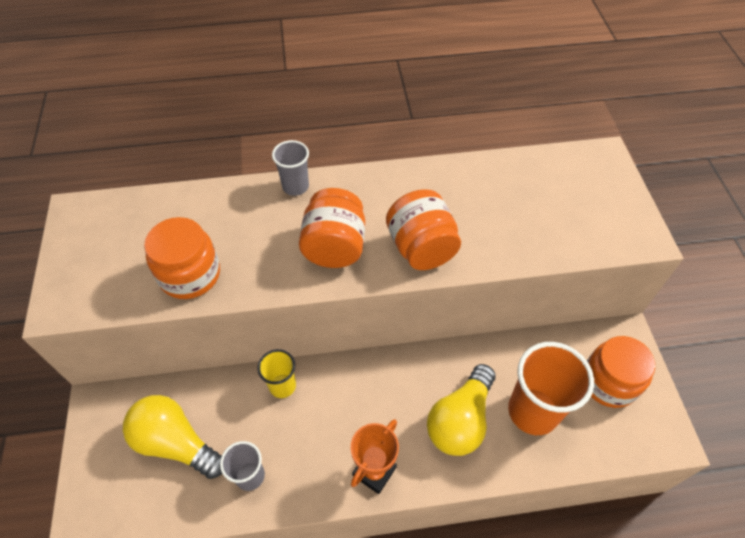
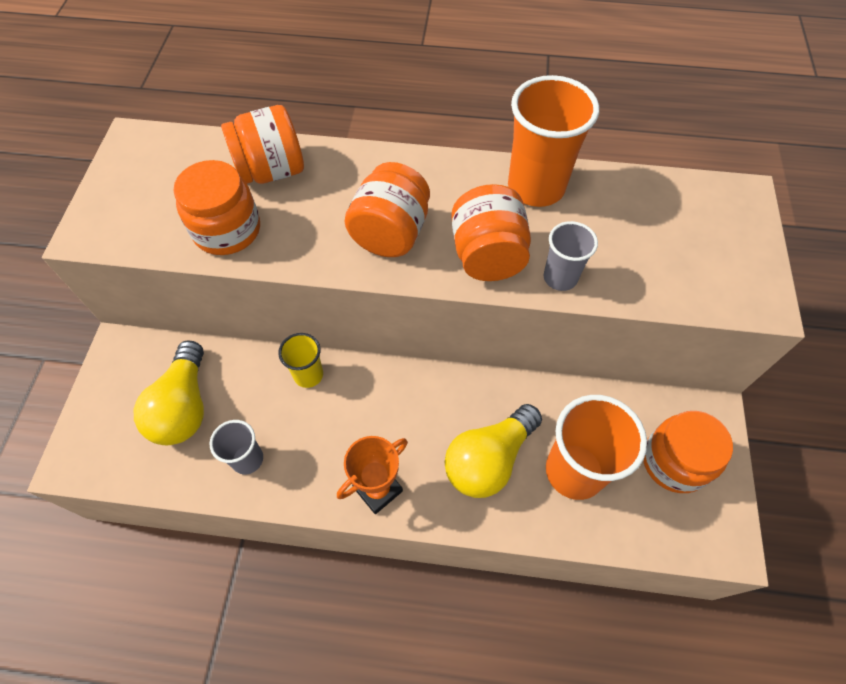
camera: 15 degrees right, 5 degrees up
(176, 443) = (184, 406): yellow light bulb -> yellow light bulb turned 135 degrees counterclockwise
(213, 214) = (271, 171): none -> orange jar
(295, 186) = (369, 159): grey cup -> grey cup (560, 278)
(442, 182) = (536, 187): none -> orange cup

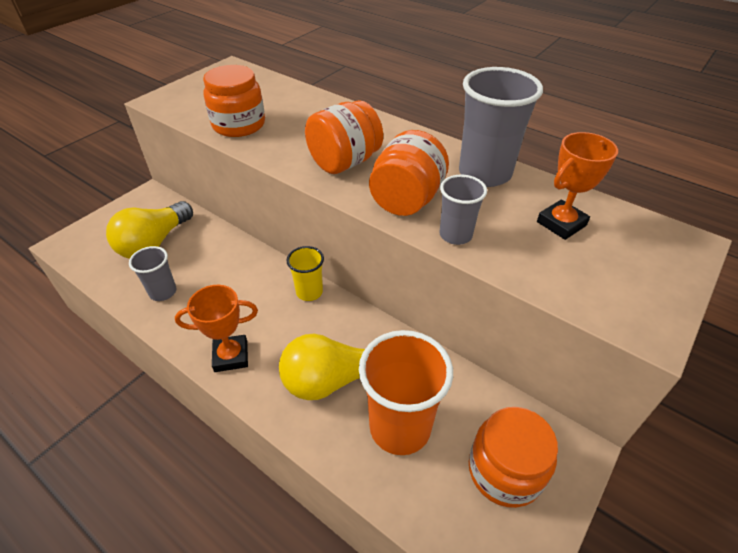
camera: 30 degrees right, 15 degrees down
(271, 171) = (297, 105): orange jar -> none
(308, 375) = (247, 260): yellow cup -> yellow cup (309, 292)
(536, 187) = (484, 173): orange cup -> grey cup
(638, 220) = (561, 224): none -> orange trophy

